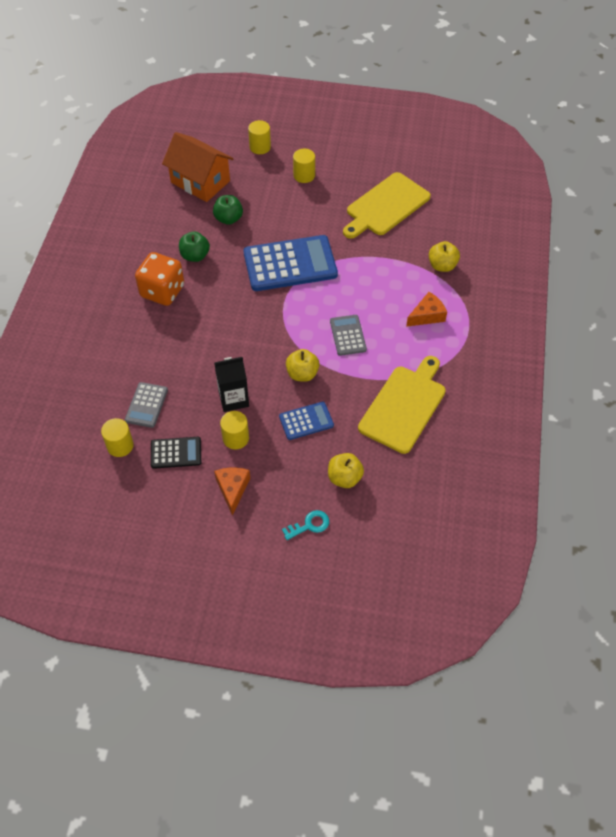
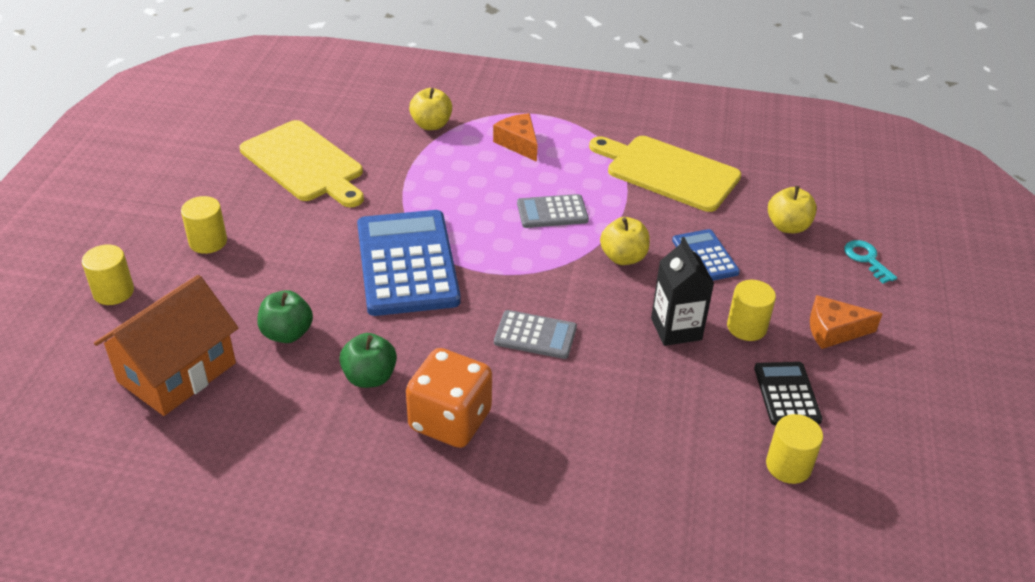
camera: 90 degrees left, 15 degrees down
(146, 405) = (702, 434): grey calculator -> grey calculator (535, 335)

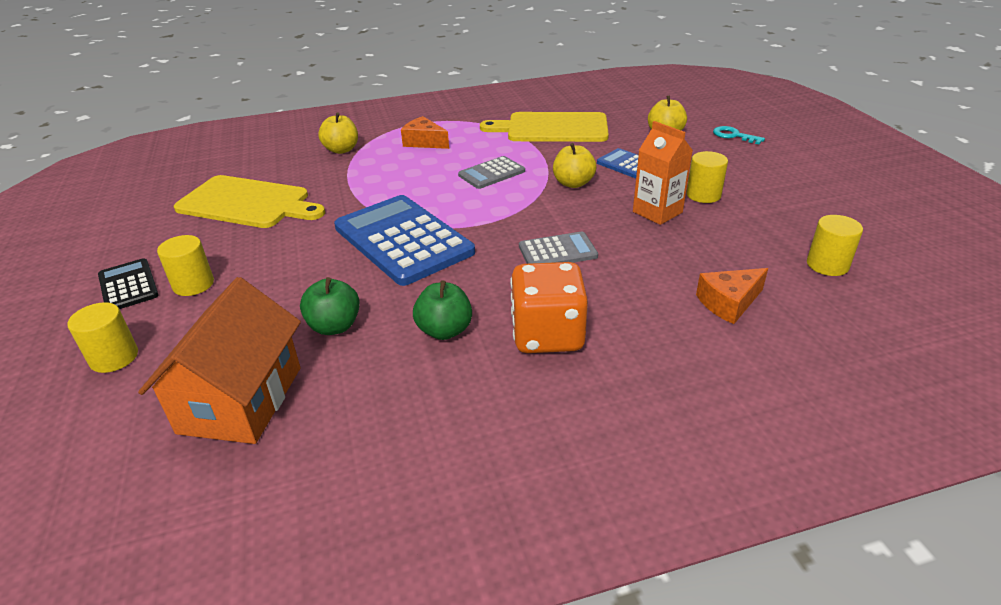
camera: 25 degrees left, 5 degrees down
(676, 329) = (657, 212): black carton -> orange carton
(786, 394) = (774, 223): black calculator -> black calculator (128, 286)
(833, 331) = (760, 178): orange cheese -> orange cheese (729, 303)

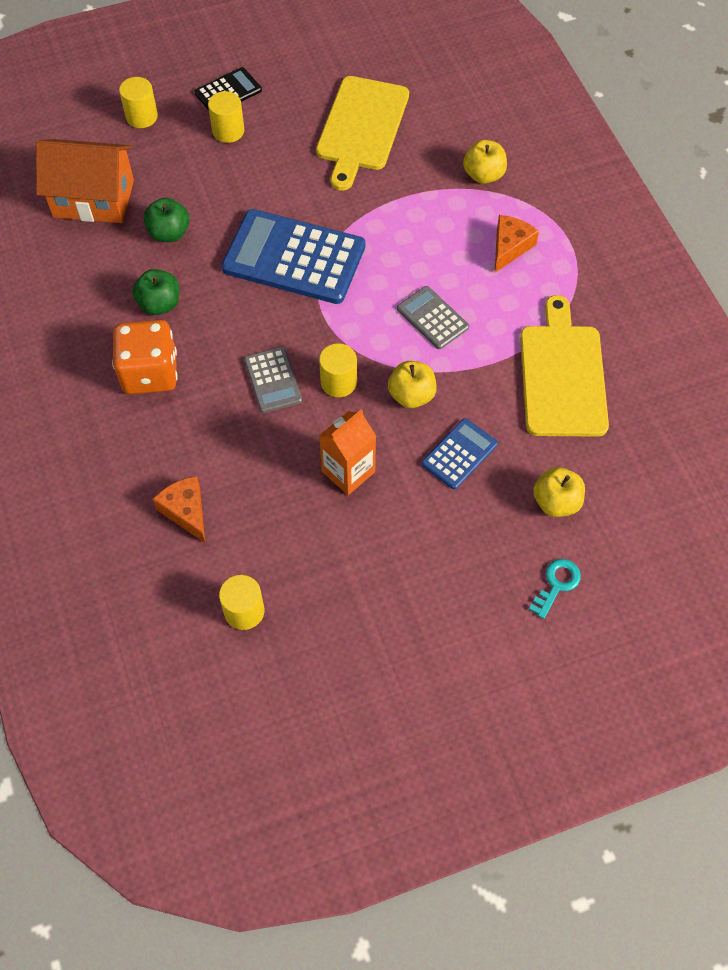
camera: 85 degrees right, 25 degrees up
(403, 240) = (294, 258): blue calculator -> blue calculator turned 120 degrees counterclockwise
(703, 195) = (388, 522): yellow cylinder -> yellow cylinder (338, 382)

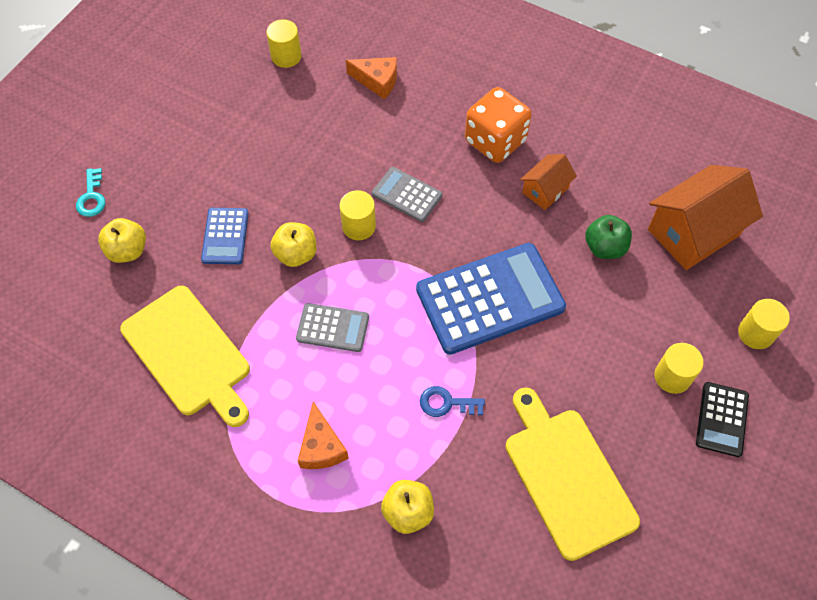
camera: 140 degrees right, 0 degrees up
(159, 304) = (545, 190): green apple -> orange house
(348, 471) = (295, 172): orange carton -> none
(396, 215) = (446, 403): none -> blue key

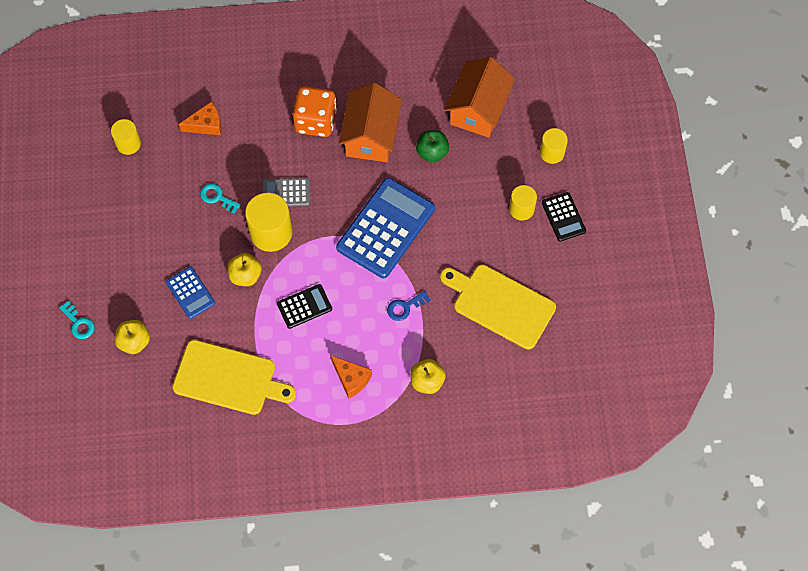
camera: 35 degrees left, 5 degrees up
(331, 157) = (217, 197): none -> turquoise key
(333, 328) = (304, 306): grey calculator -> black calculator
(359, 226) = (271, 233): yellow cylinder -> yellow cylinder, size x1.66
(545, 190) = (371, 136): orange house -> orange house, size x1.88

